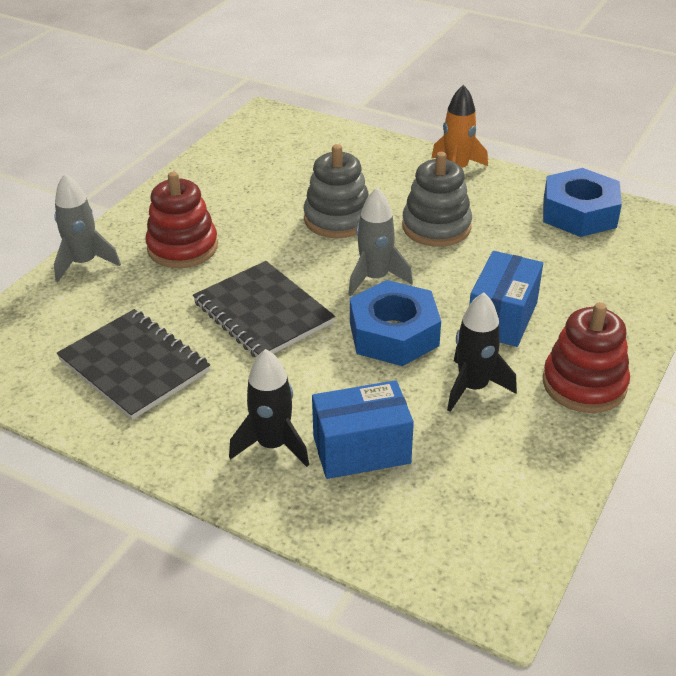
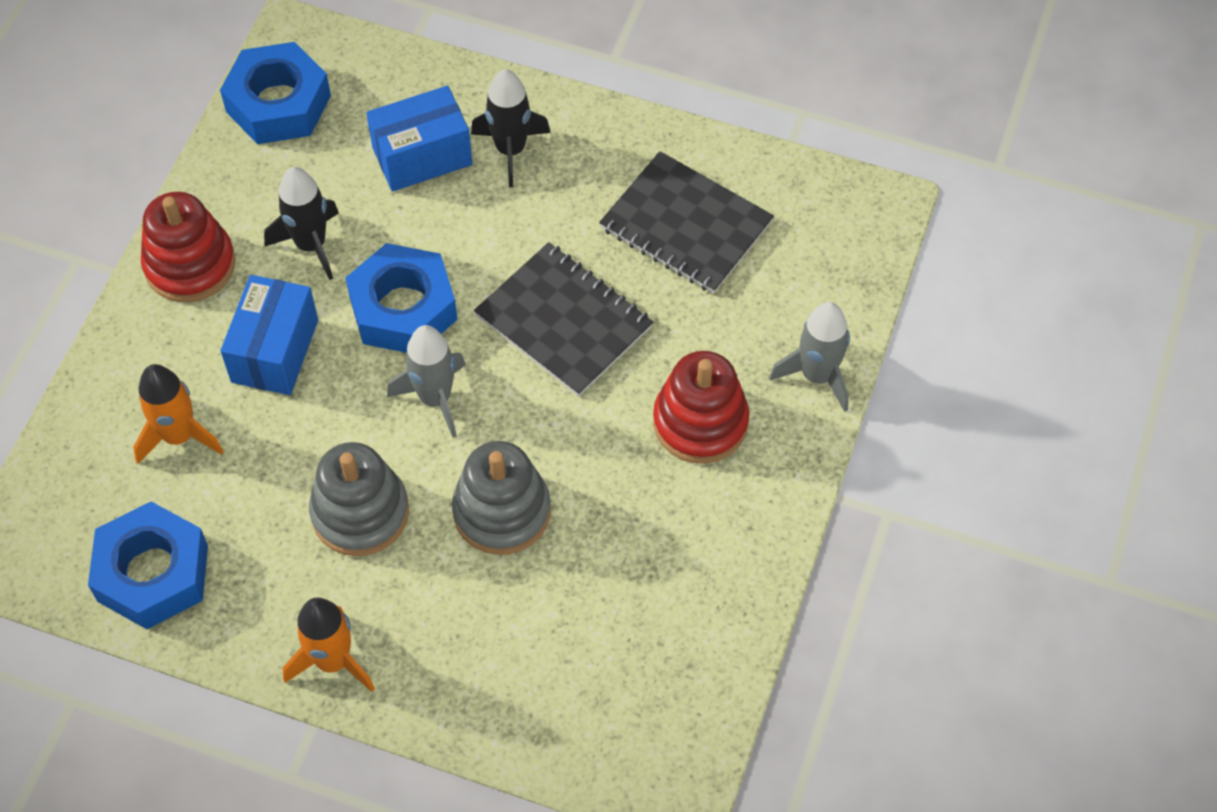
camera: 170 degrees right, 20 degrees up
(510, 520) = (278, 103): none -> blue nut
(573, 276) = (179, 436): none -> orange rocket

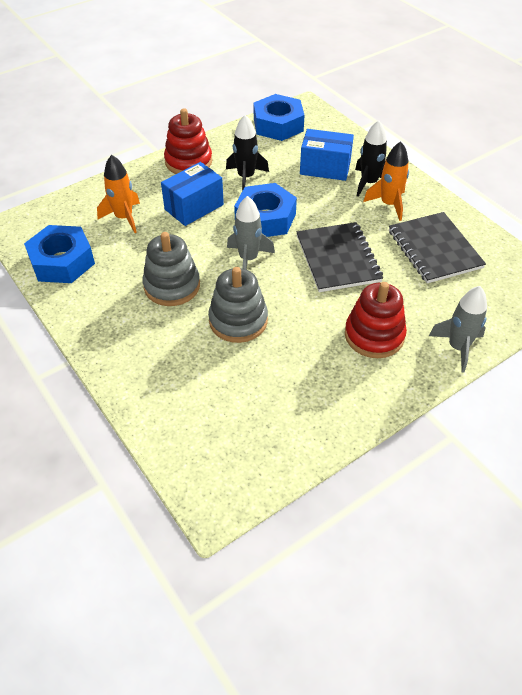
camera: 35 degrees right, 10 degrees down
(333, 661) = (101, 339): orange rocket -> orange rocket (389, 204)

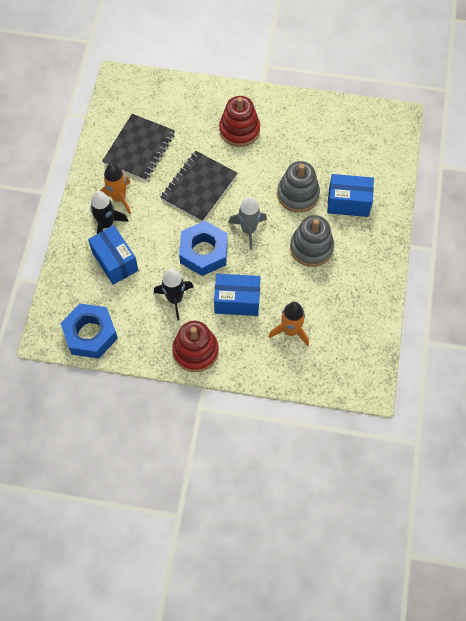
camera: 135 degrees left, 15 degrees up
(62, 262) = (361, 323): blue nut -> none
(176, 351) = (348, 203): none -> blue box
(458, 347) = (208, 93): grey rocket -> none

